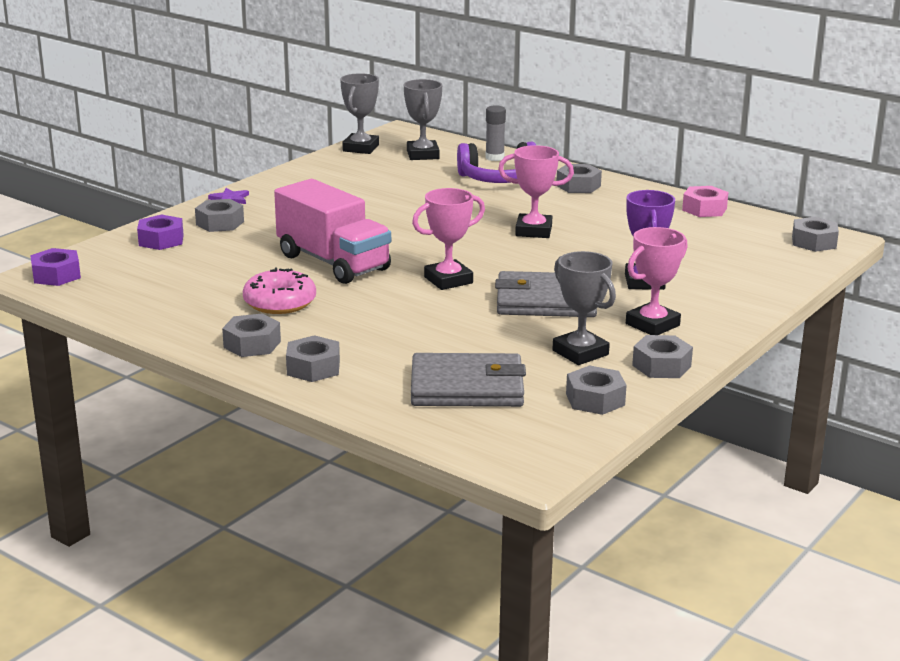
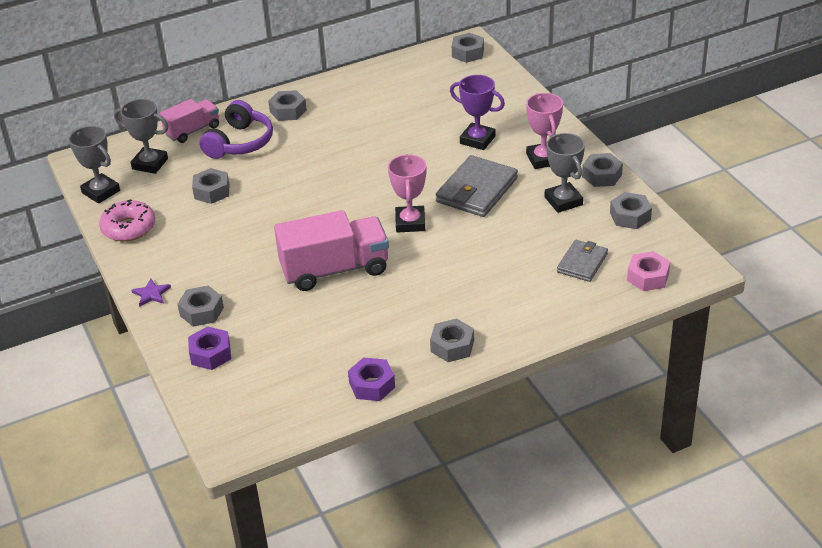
camera: 60 degrees left, 15 degrees up
(56, 275) = (237, 432): purple nut -> purple nut (372, 385)
(280, 302) = (388, 315): pink donut -> pink donut (129, 228)
(313, 368) = (510, 325): grey nut -> grey nut (212, 191)
(467, 387) = (582, 263): grey wallet -> grey wallet, size x0.61
(494, 158) = (192, 130): grey glue stick -> pink truck
(533, 231) = (354, 158): pink trophy -> none
(580, 352) = (563, 201): grey trophy -> grey trophy turned 75 degrees clockwise
(704, 209) = (378, 73): pink nut -> pink nut (647, 277)

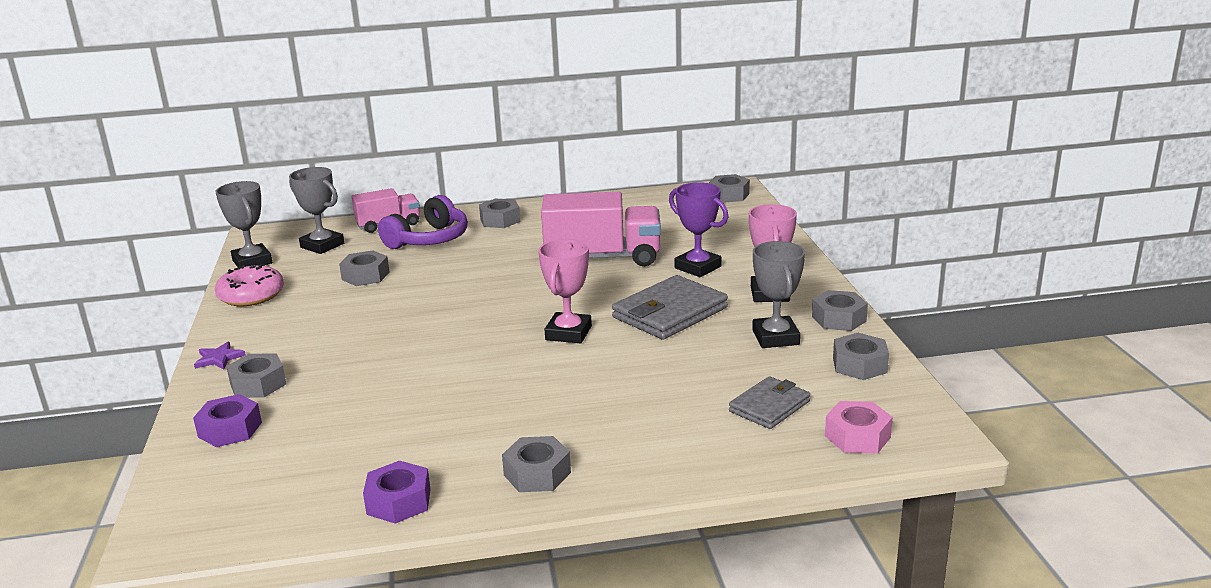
camera: 15 degrees right, 15 degrees down
(335, 269) = (445, 366): pink truck -> pink truck (603, 258)

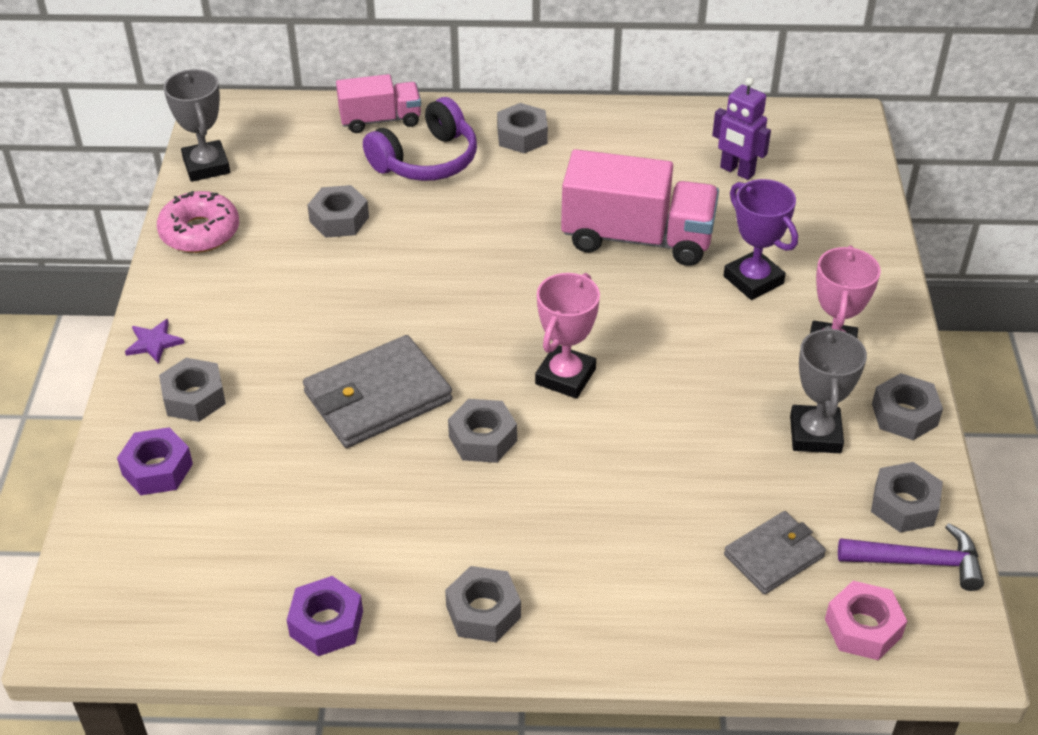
camera: 10 degrees right, 20 degrees up
(322, 245) = (294, 148): grey trophy -> none
(666, 218) = (737, 171): none -> purple robot
(669, 313) = (696, 362): grey wallet -> grey wallet (377, 397)
(729, 195) = (832, 135): grey nut -> grey nut (482, 438)
(884, 394) = (918, 562): none -> purple hammer

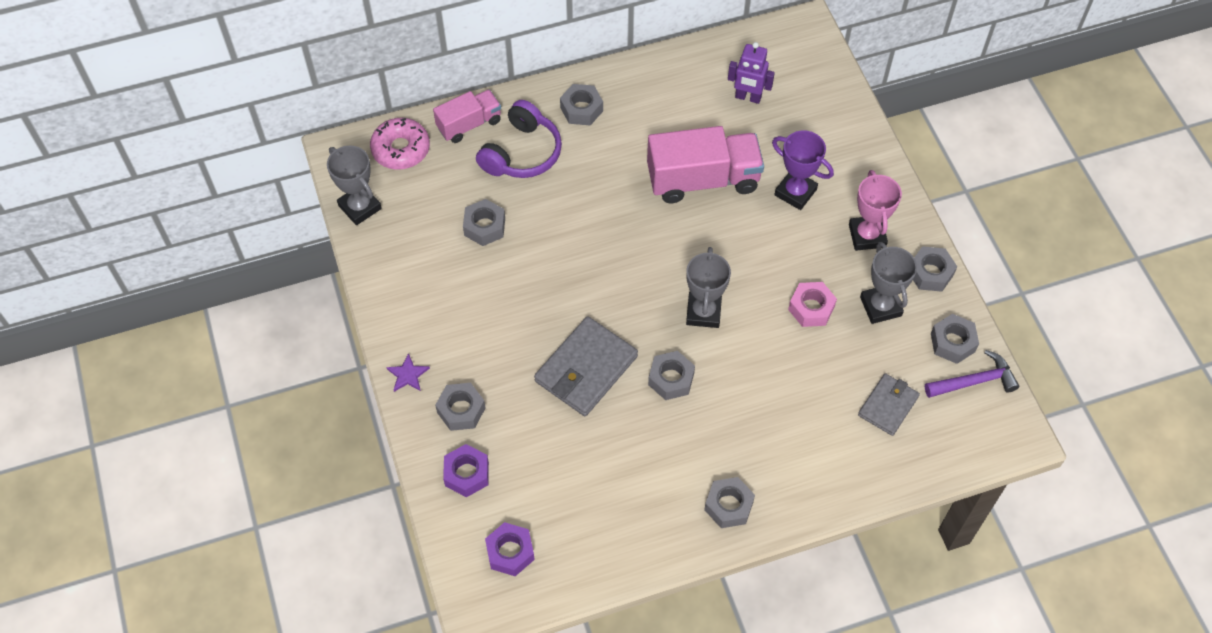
camera: 20 degrees left, 15 degrees up
(200, 232) = (388, 269): pink donut -> pink donut (401, 149)
(326, 623) = (636, 547): purple nut -> purple nut (510, 552)
(565, 376) = (703, 312): pink trophy -> grey trophy
(863, 628) = (957, 439): pink nut -> pink nut (811, 308)

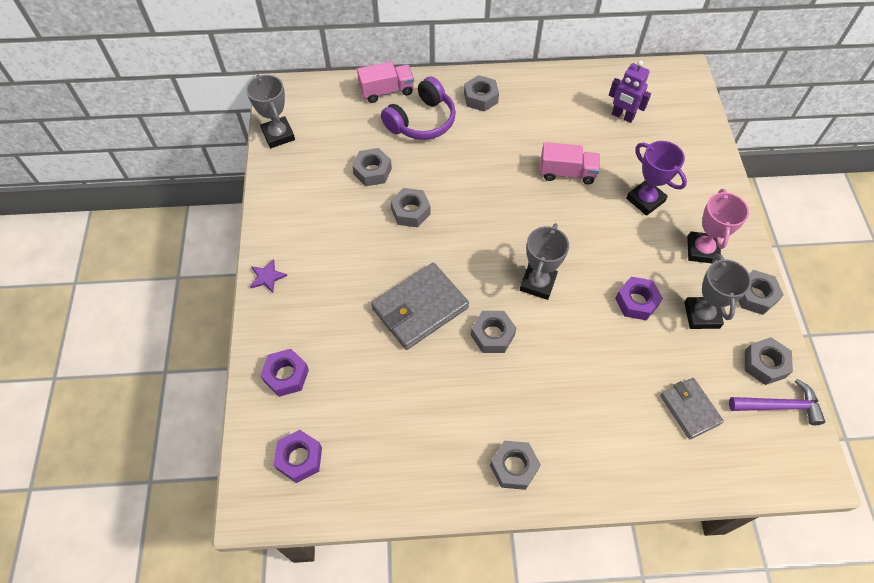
camera: 15 degrees right, 0 degrees up
(401, 149) = (326, 99): pink donut -> none
(461, 410) = (301, 318): grey nut -> grey nut (410, 211)
(703, 179) = (567, 173): pink truck -> pink truck, size x0.59
(811, 308) = (636, 302): pink nut -> purple nut
(888, 406) = (689, 409): grey wallet -> grey wallet turned 75 degrees counterclockwise

